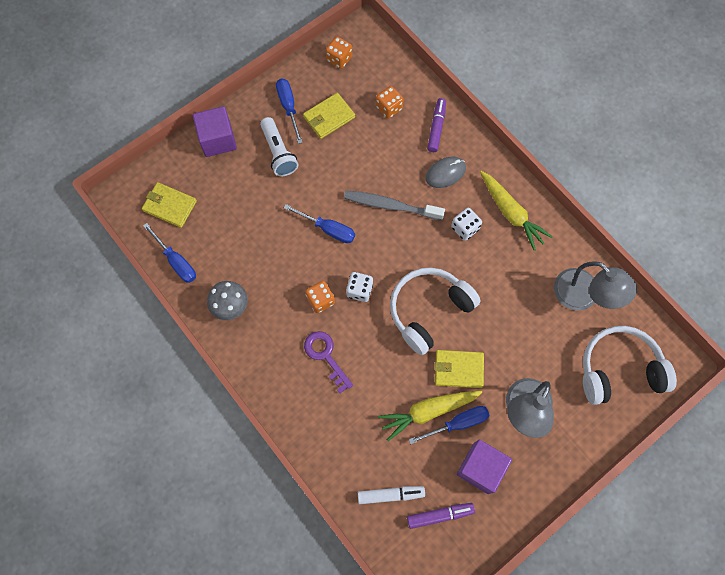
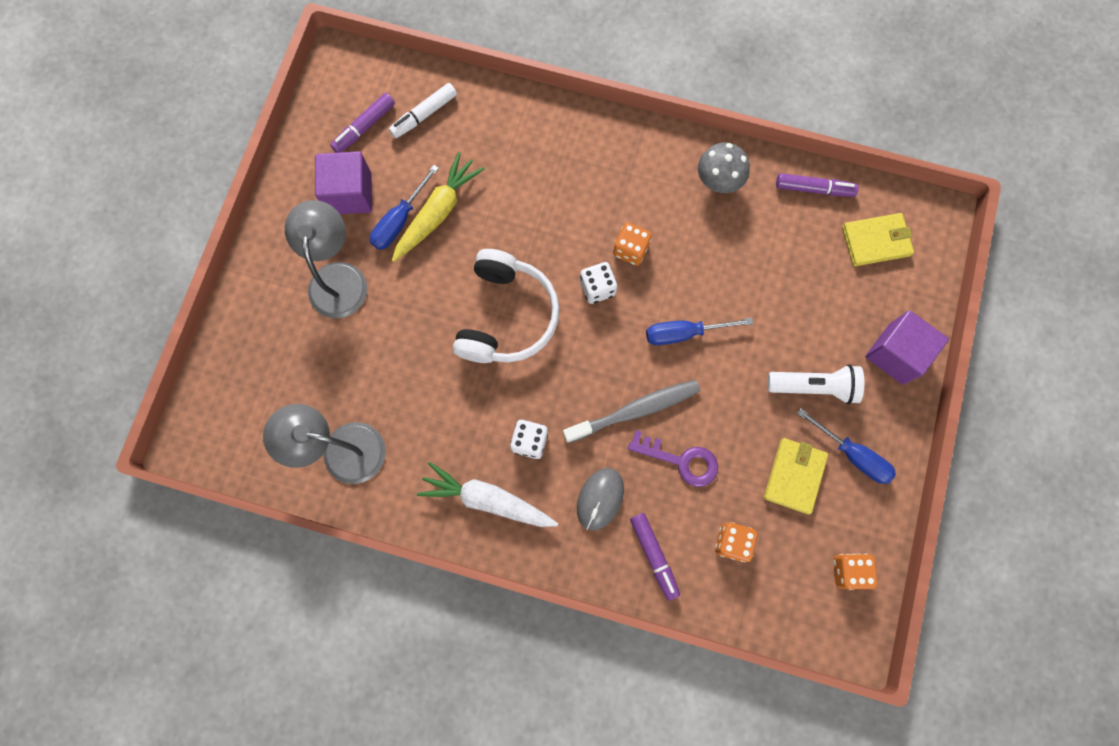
camera: 145 degrees right, 5 degrees up
(176, 261) = (814, 189): blue screwdriver -> purple marker
(278, 153) = (814, 386): white flashlight -> white flashlight turned 150 degrees clockwise
(326, 356) = (581, 197): purple key -> purple key (680, 460)
(458, 369) = (433, 274): yellow wallet -> none
(511, 213) = (487, 499): yellow carrot -> white carrot
(619, 369) = (256, 389): white headphones -> none

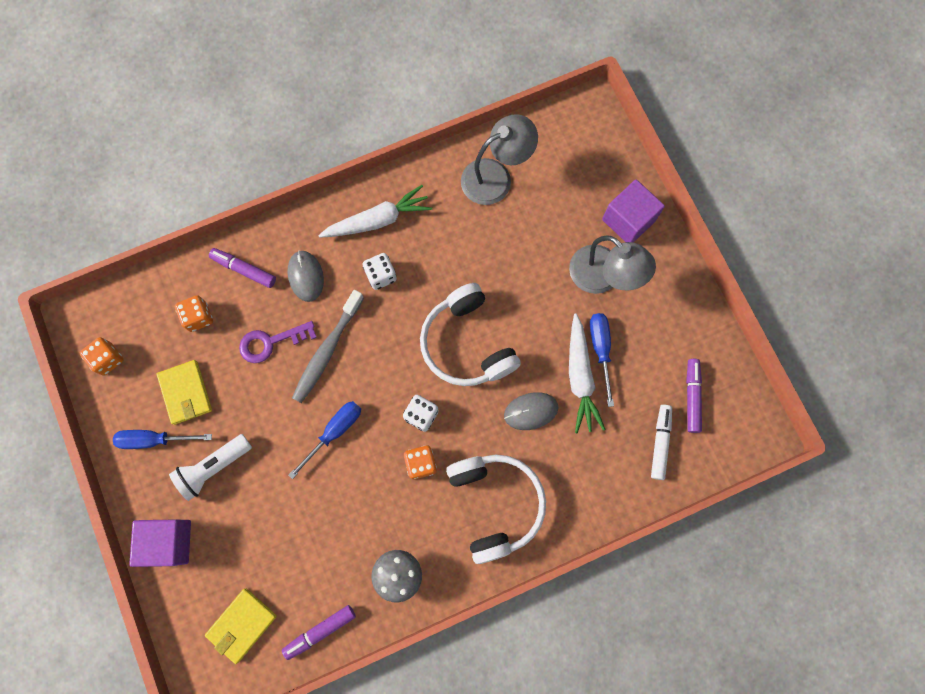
camera: 140 degrees right, 0 degrees up
(350, 193) = (653, 340): purple cube -> purple cube (628, 220)
(438, 212) = (580, 377): yellow carrot -> white carrot
(503, 219) = (530, 411): none -> grey mouse
(596, 172) = (495, 504): none -> white headphones

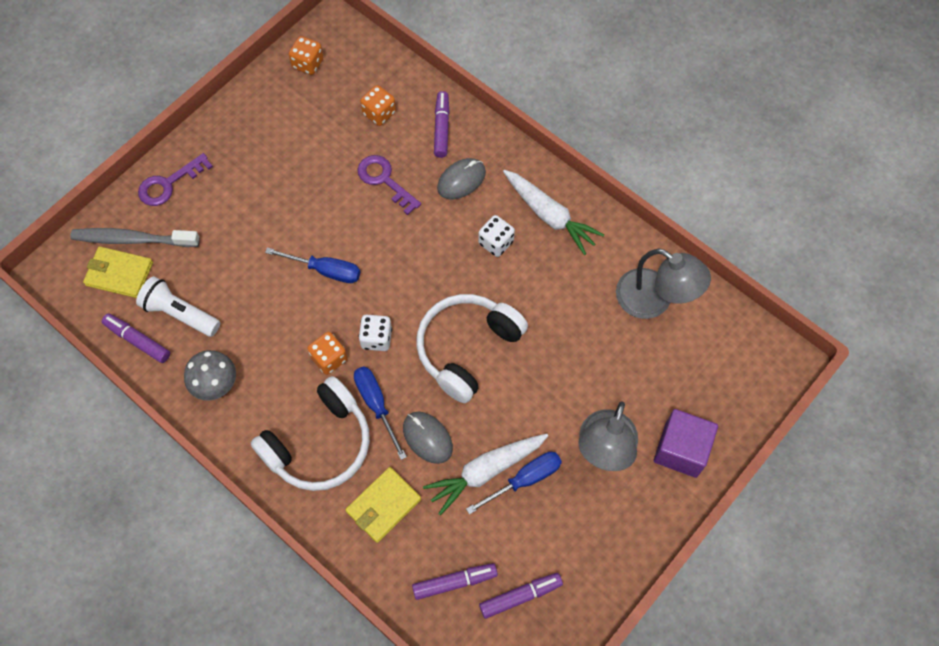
camera: 65 degrees right, 10 degrees down
(154, 440) = (253, 131): blue screwdriver -> blue screwdriver (376, 405)
(169, 542) = (169, 184): purple cube -> purple key
(186, 393) = (306, 135): yellow wallet -> yellow wallet (383, 506)
(213, 467) = (249, 187): white flashlight -> white flashlight (180, 313)
(327, 351) = (399, 230): grey toothbrush -> grey toothbrush (132, 239)
(660, 442) = (454, 582): white marker -> purple marker

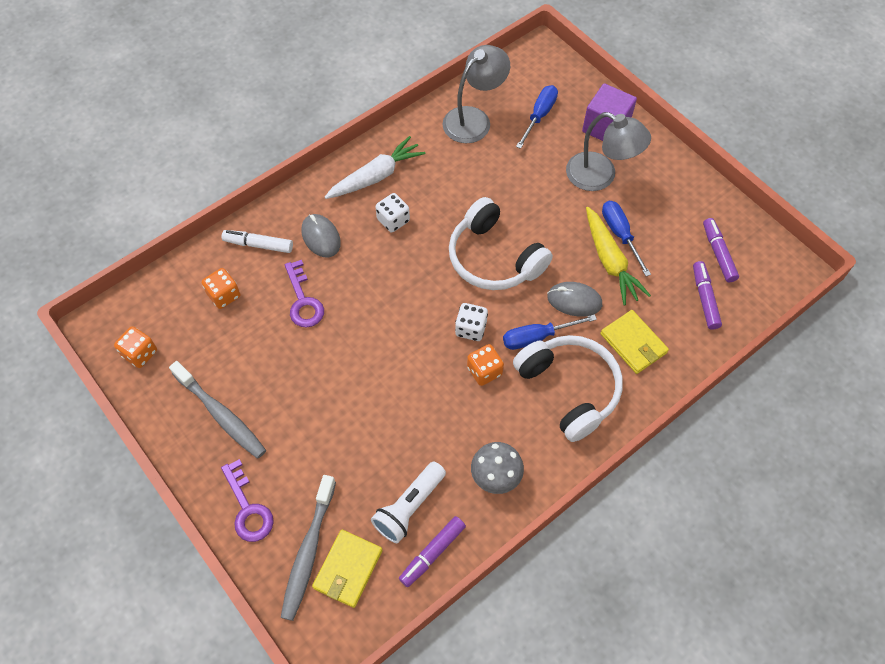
camera: 80 degrees left, 5 degrees down
(255, 141) = (221, 415): none -> grey toothbrush
(325, 270) = (390, 364): blue screwdriver -> blue screwdriver (539, 116)
(384, 180) = (303, 300): purple key -> purple key turned 75 degrees counterclockwise
(427, 438) = (574, 300): grey mouse -> grey mouse turned 45 degrees clockwise
(441, 128) = (258, 245): purple marker -> white marker
(485, 471) = (610, 261): white carrot -> yellow carrot

